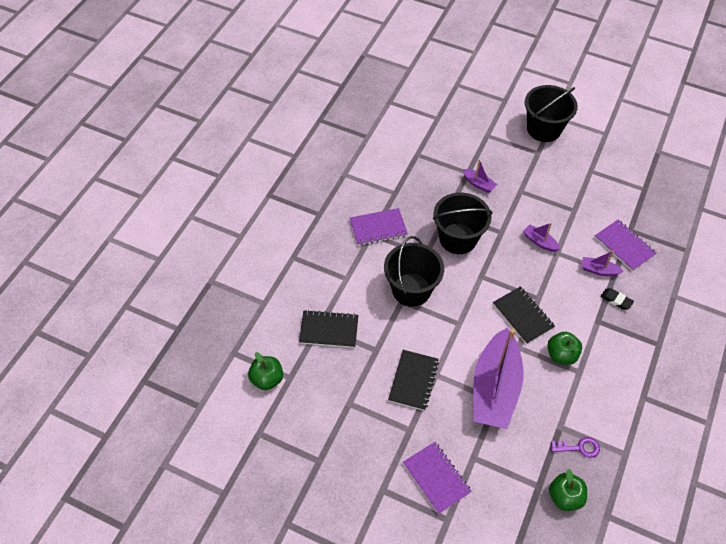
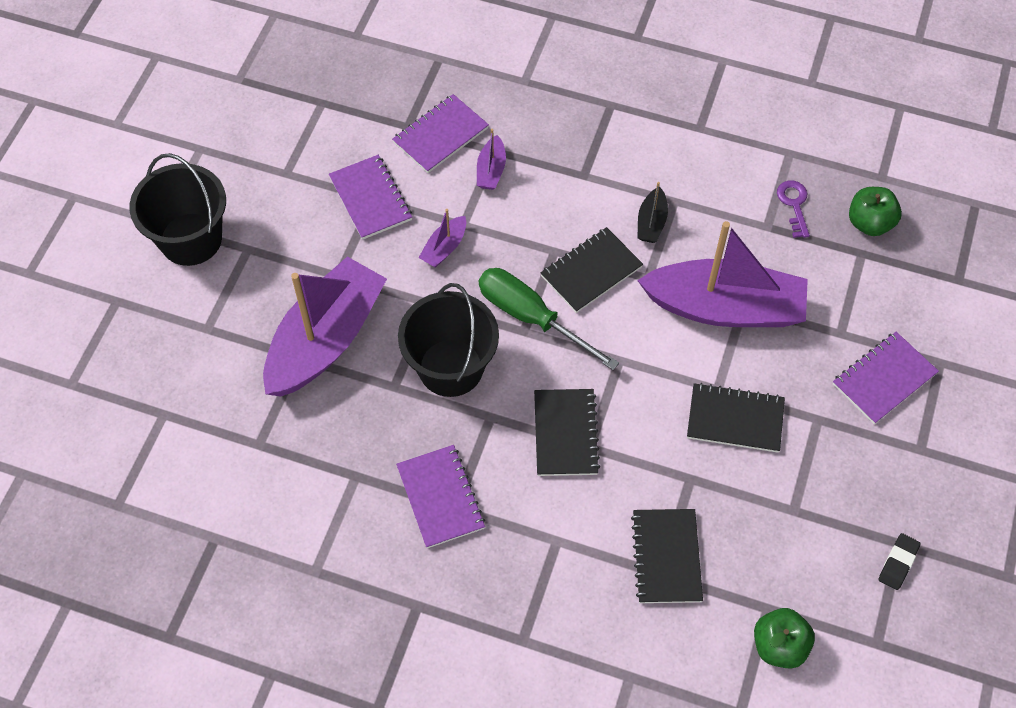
camera: 95 degrees left, 5 degrees up
(411, 290) = (565, 433): black bucket -> black notebook
(478, 184) = (326, 339): purple boat -> purple boat, size x2.43
(490, 281) = (531, 318): none -> green screwdriver
(561, 355) = (651, 222): green apple -> black boat
(574, 208) = (370, 199): none -> purple notebook
(616, 300) = (543, 151): black eraser -> black eraser (898, 563)

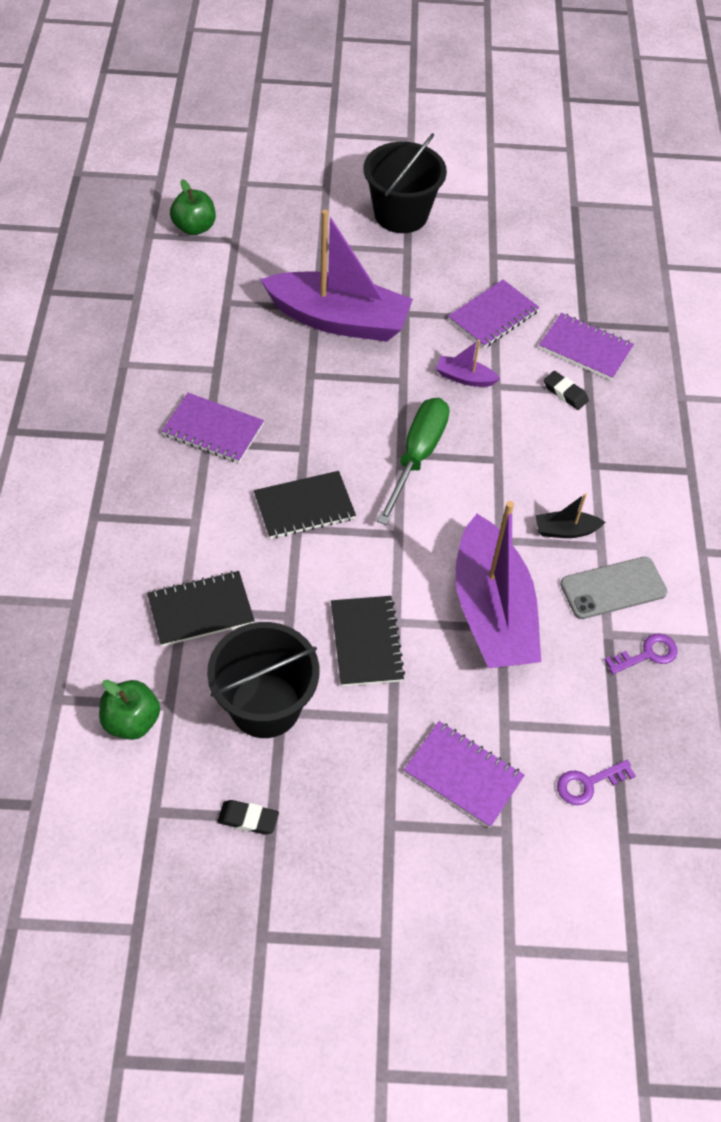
camera: 70 degrees right, 5 degrees down
(440, 497) = (213, 430): purple notebook -> purple notebook turned 60 degrees clockwise
(450, 368) = (342, 409): black bucket -> black bucket (265, 705)
(491, 170) = (565, 393): purple boat -> black eraser
(591, 271) = (487, 492): black notebook -> none
(722, 207) = (613, 588): none -> grey phone
(869, 223) = (658, 732): green apple -> green apple (194, 227)
(907, 288) = (588, 783): none -> purple key

